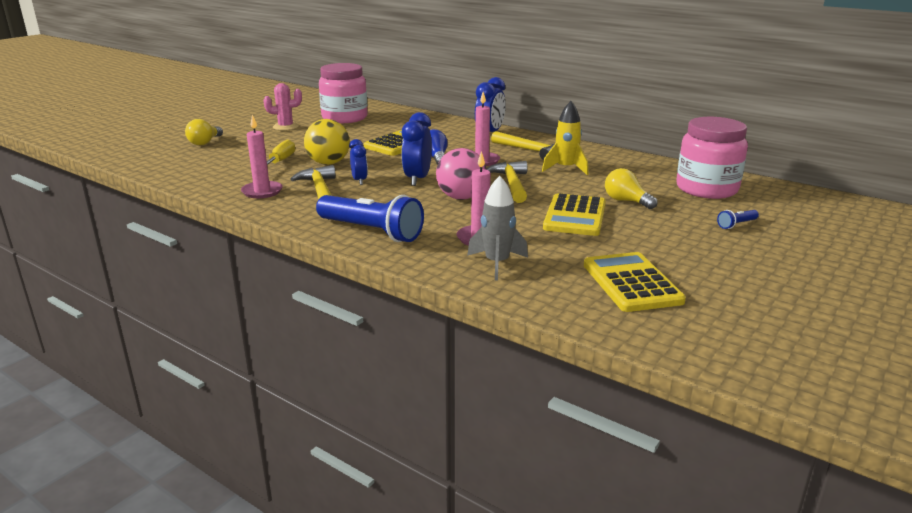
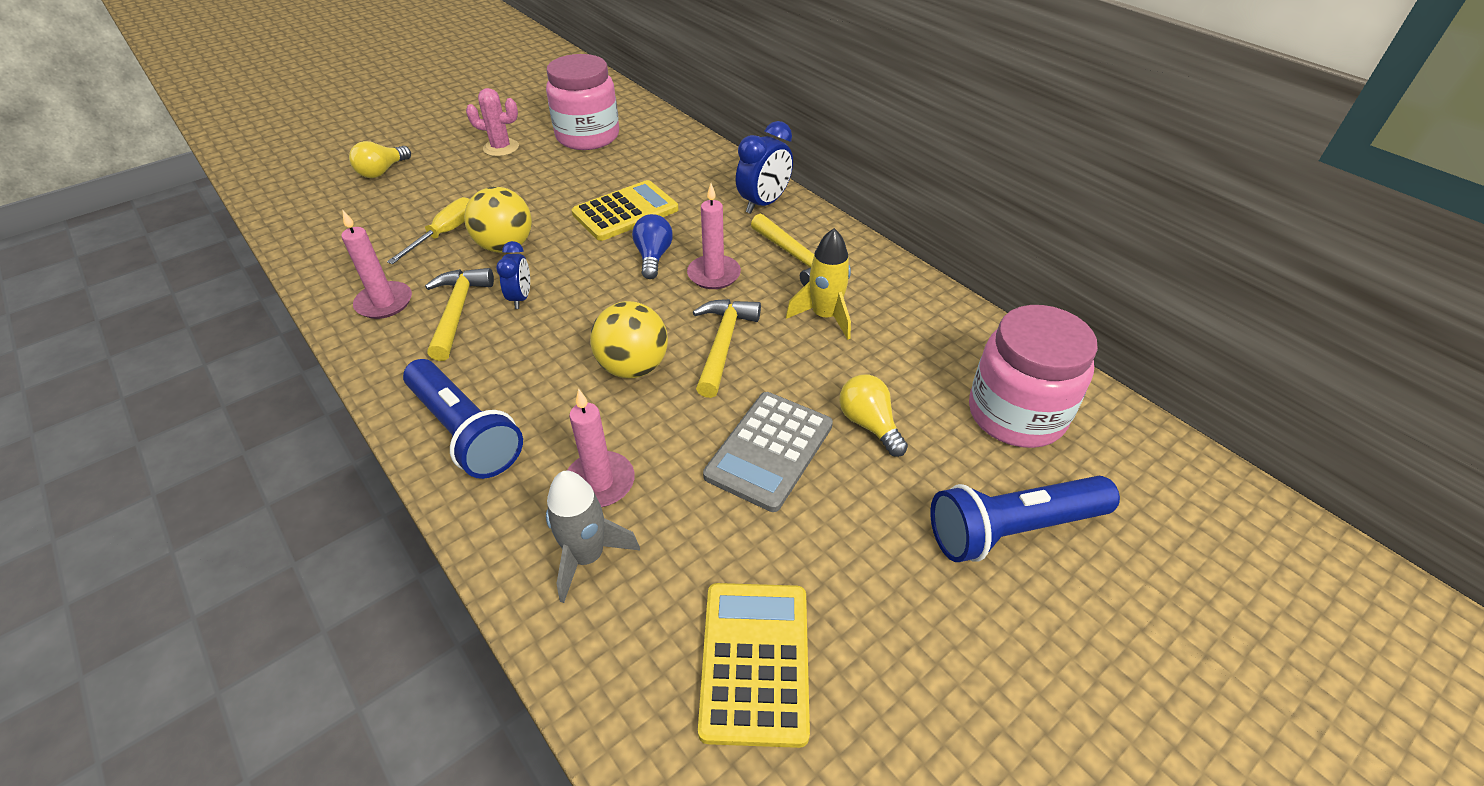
camera: 15 degrees right, 20 degrees up
(417, 179) = (599, 308): blue clock -> none
(461, 197) = (633, 367): pink ball -> yellow ball
(575, 216) = (769, 450): yellow calculator -> grey calculator
(736, 224) = (1012, 529): blue flashlight -> blue flashlight, size x2.37

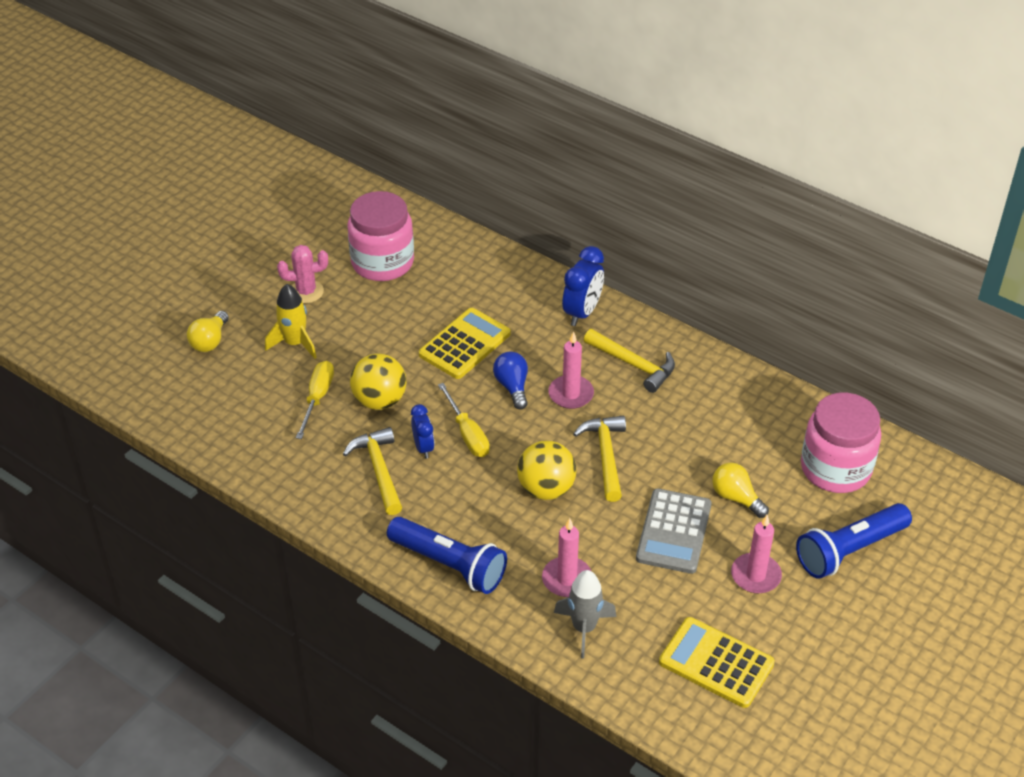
camera: 15 degrees left, 0 degrees up
(384, 303) = (312, 474): pink candle -> pink candle (755, 575)
(577, 293) = (467, 434): none -> yellow screwdriver
(754, 661) = (716, 663): yellow calculator -> yellow calculator turned 45 degrees counterclockwise
(824, 316) = (674, 416): yellow rocket -> yellow rocket (295, 343)

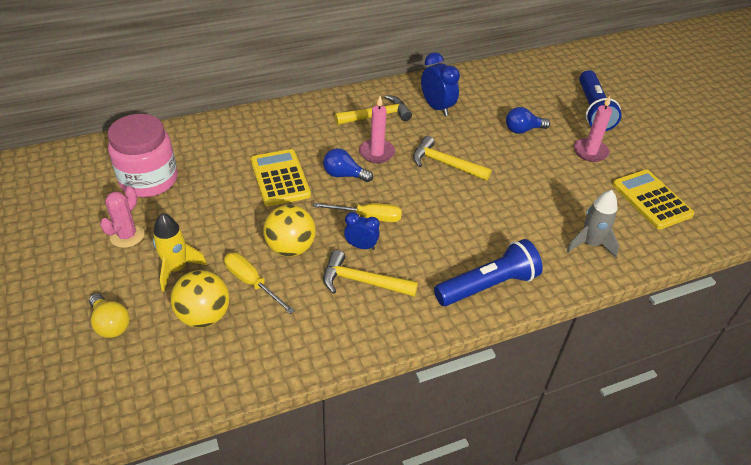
camera: 60 degrees left, 0 degrees up
(546, 489) = (453, 203): yellow ball -> yellow ball (204, 315)
(567, 579) = (541, 232): pink candle -> none
(582, 312) = (308, 114): blue clock -> blue clock (437, 107)
(674, 532) = (532, 166): grey calculator -> none
(716, 663) = (651, 200): yellow calculator -> yellow calculator turned 90 degrees clockwise
(736, 498) = (523, 130): yellow light bulb -> blue light bulb
(835, 468) = (527, 86): pink jar -> none

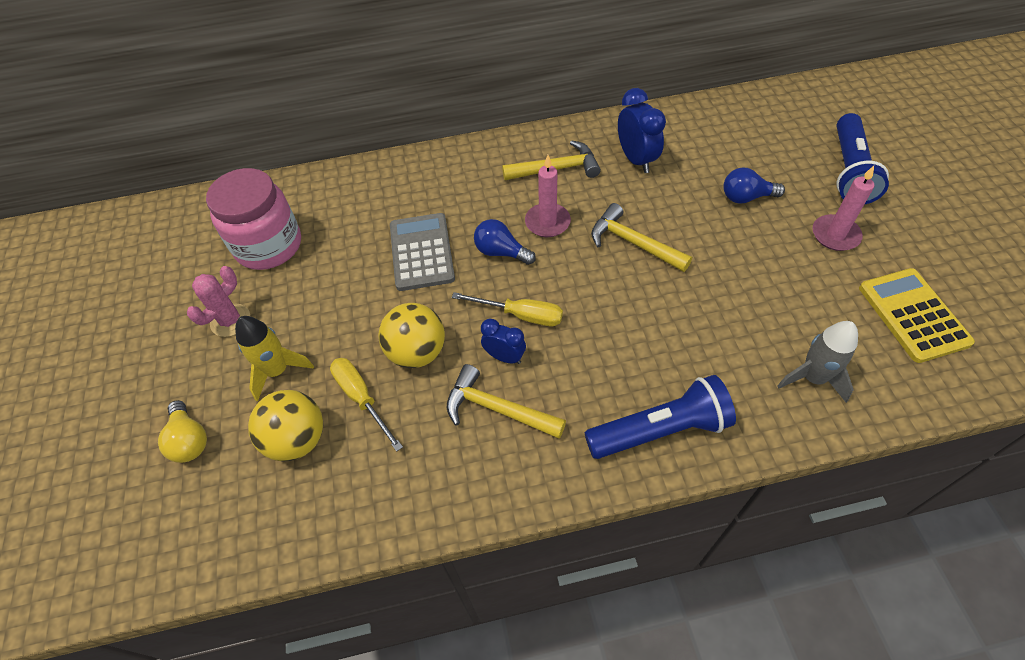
camera: 15 degrees right, 10 degrees up
(280, 178) = (421, 252): yellow calculator -> grey calculator

